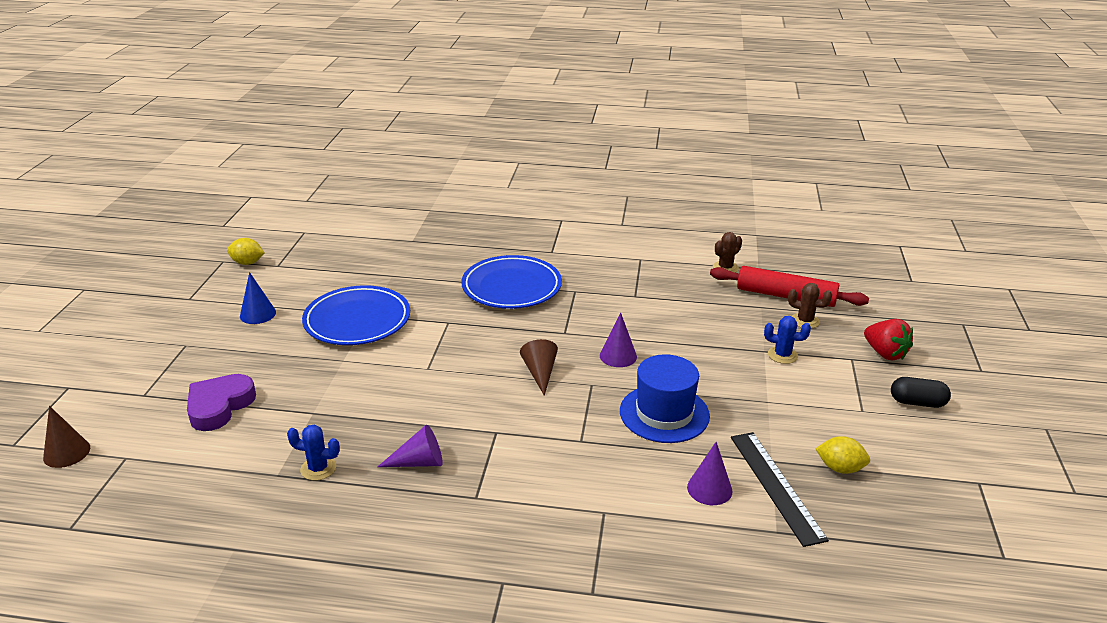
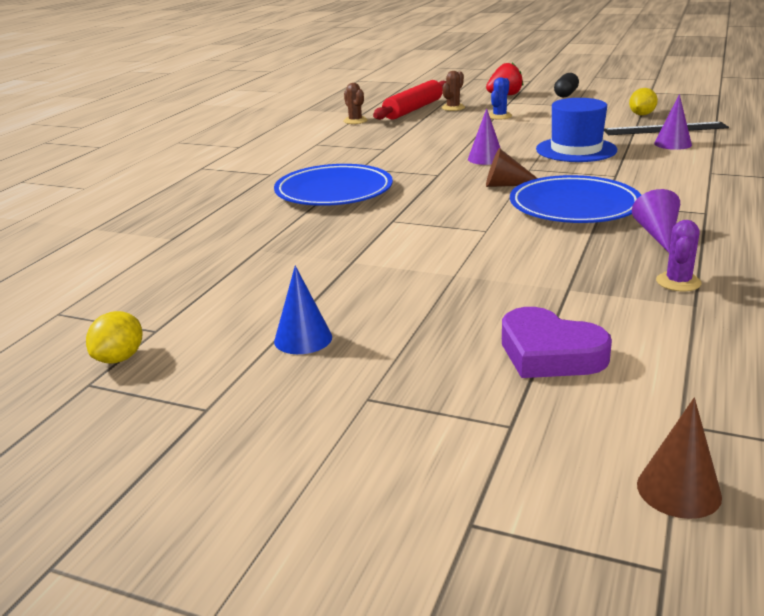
camera: 75 degrees left, 5 degrees down
(318, 468) = (678, 282): blue cactus -> purple cactus
(357, 320) = (362, 268): blue plate -> blue plate (574, 206)

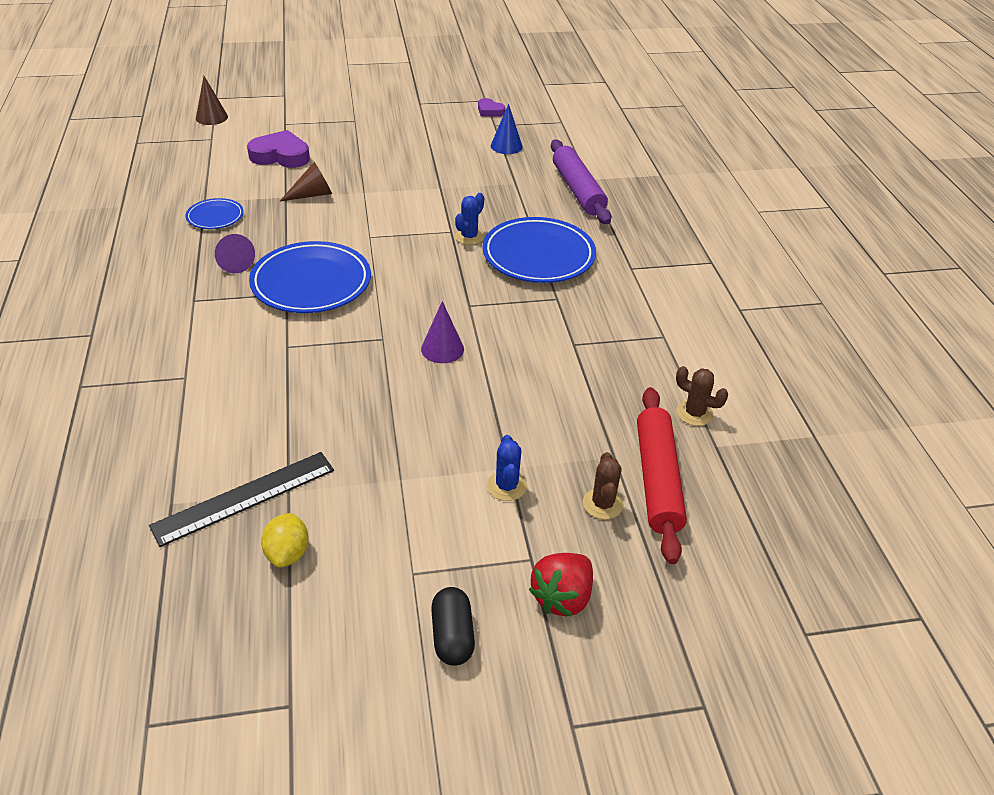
camera: 145 degrees right, 15 degrees up
(120, 358) = (490, 111): yellow lemon -> purple heart
(204, 230) = (578, 190): none -> purple rolling pin
(303, 339) = (413, 137): blue cone -> blue cone (506, 146)
(379, 213) = (469, 237): none -> blue cactus
(507, 185) = (388, 302): brown cone -> brown cone (312, 194)
(576, 150) = (349, 397): blue hat -> none
(672, 144) = (230, 445): purple cone -> none
(678, 282) = (215, 217): purple cactus -> blue plate

